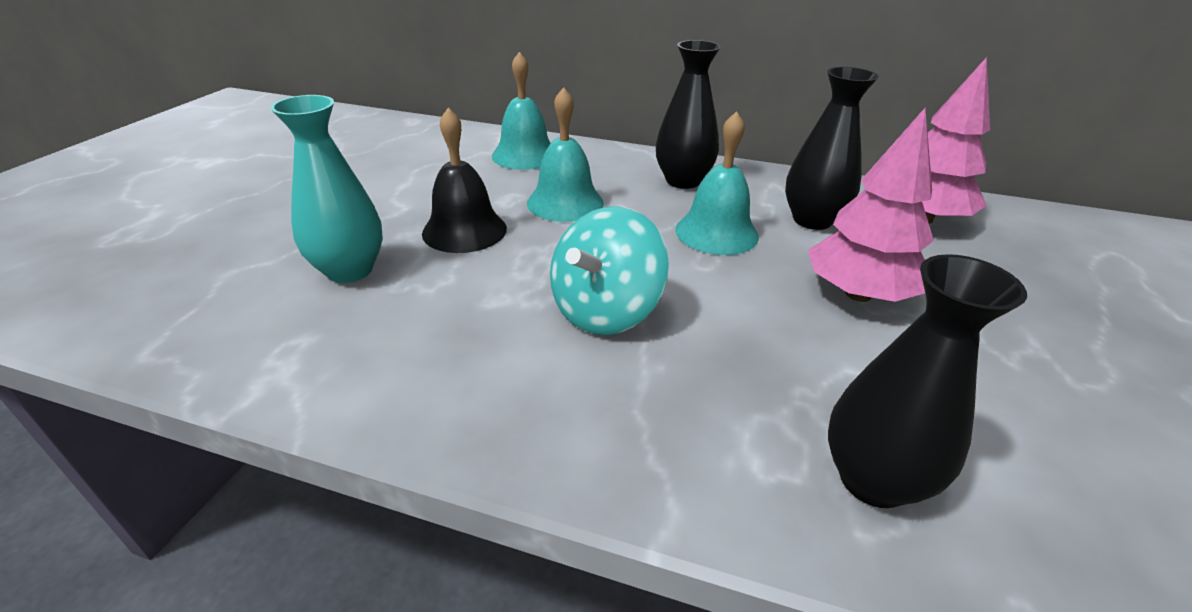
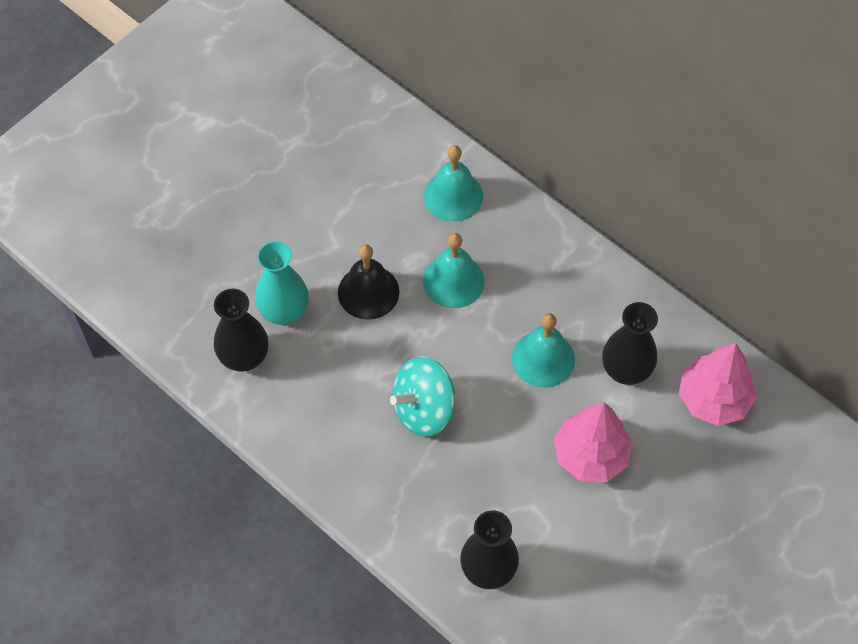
camera: 25 degrees right, 25 degrees up
(683, 181) = (562, 282): black vase -> black vase (244, 357)

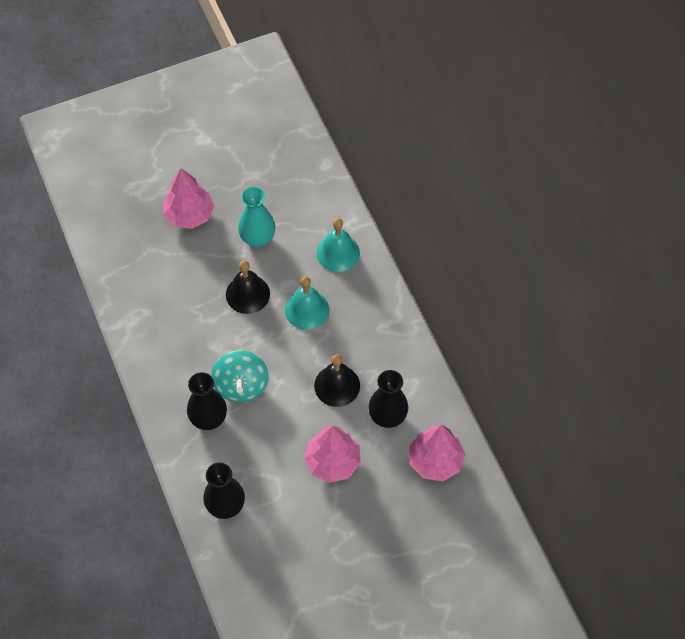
camera: 25 degrees right, 0 degrees up
(238, 223) = (189, 215): none -> pink tree
(244, 357) = (147, 304): black vase -> black vase (208, 419)
(284, 311) = (187, 284): turquoise vase -> turquoise vase (257, 238)
(423, 409) = (241, 385): turquoise spinning top -> turquoise spinning top turned 90 degrees counterclockwise
(543, 359) = (337, 385): turquoise bell -> black bell

